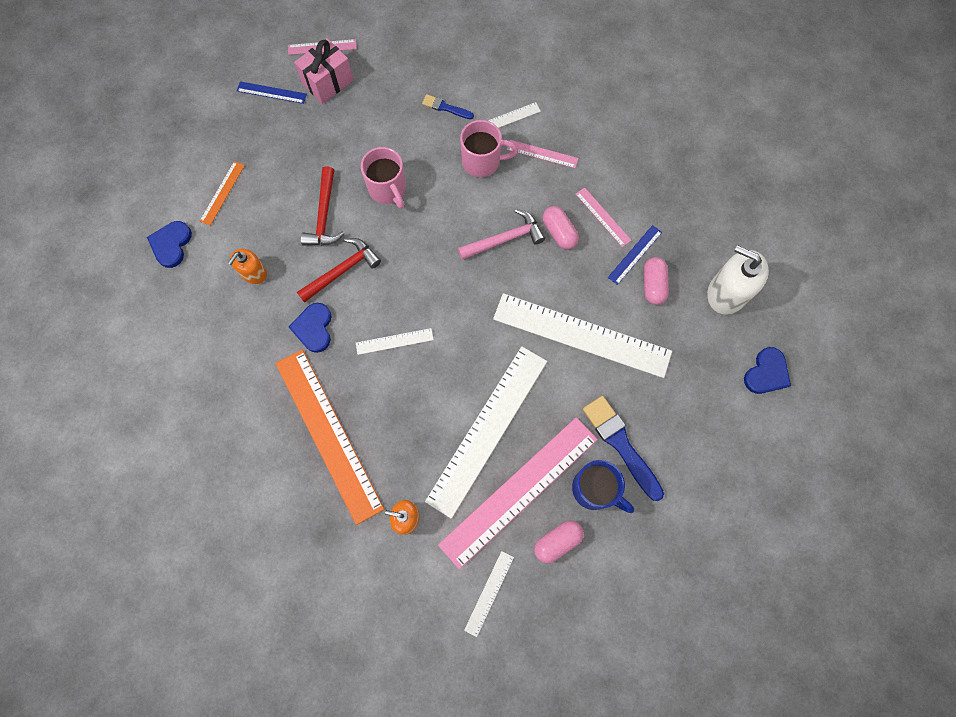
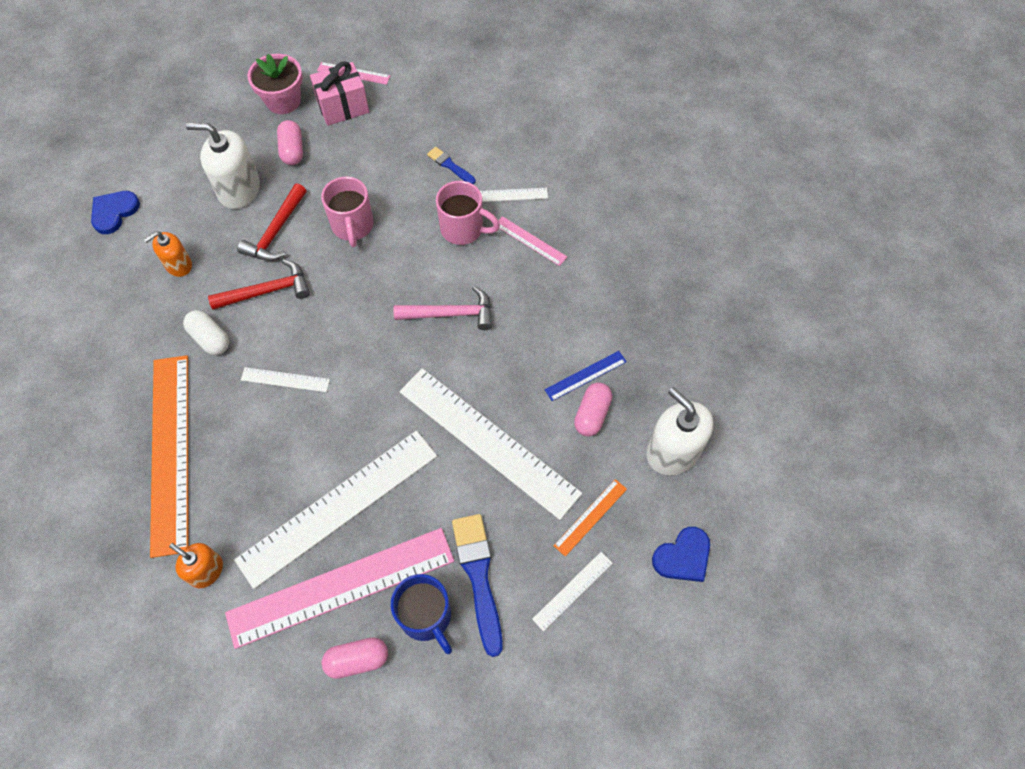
camera: 20 degrees right, 10 degrees down
(222, 193) = (188, 179): orange ruler -> orange ruler (590, 517)
(271, 92) = (283, 101): blue ruler -> pink flower pot
(273, 188) = (239, 189): none -> white soap dispenser
(314, 328) = (210, 339): blue heart -> white capsule
(489, 593) = (255, 689): white ruler -> white ruler (572, 590)
(559, 232) = (512, 326): pink capsule -> pink capsule (292, 150)
(603, 217) = (567, 325): pink ruler -> none

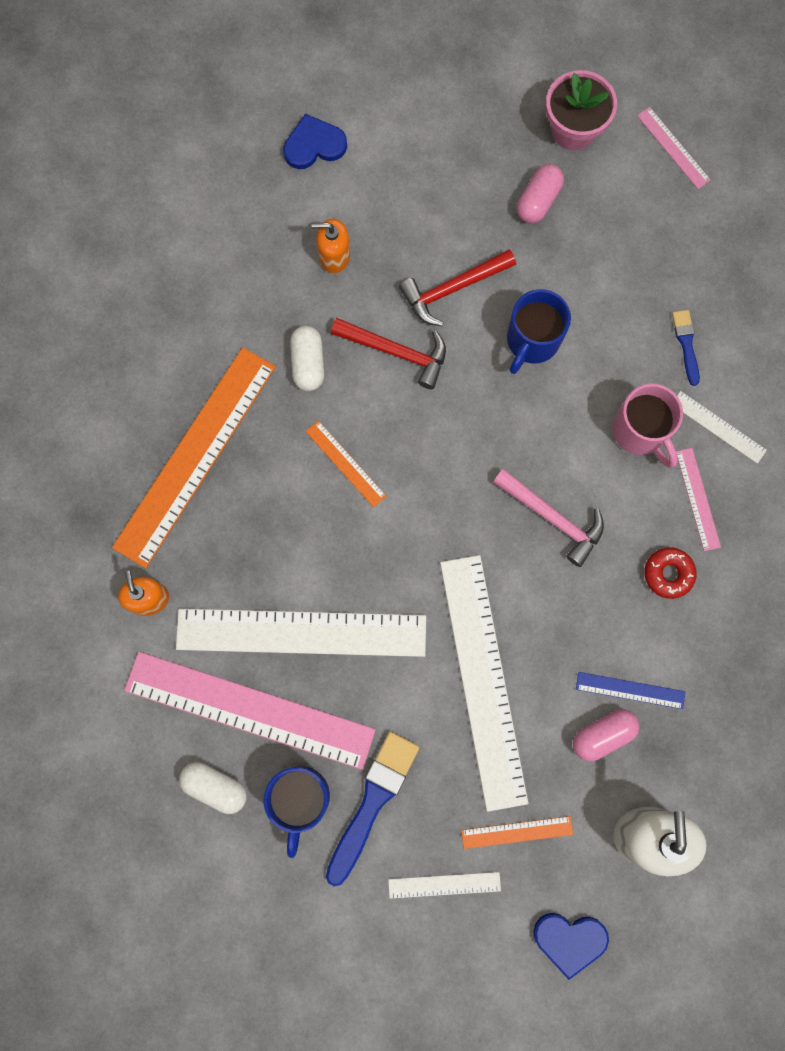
camera: 40 degrees right, 15 degrees up
(239, 189) = (451, 209): white soap dispenser -> none
(285, 379) = (345, 463): white ruler -> orange ruler
(343, 107) = (629, 184): pink gift -> none
(352, 226) = (532, 341): pink mug -> blue mug
(357, 660) = (215, 787): pink capsule -> white capsule
(549, 293) = (668, 574): none -> red donut

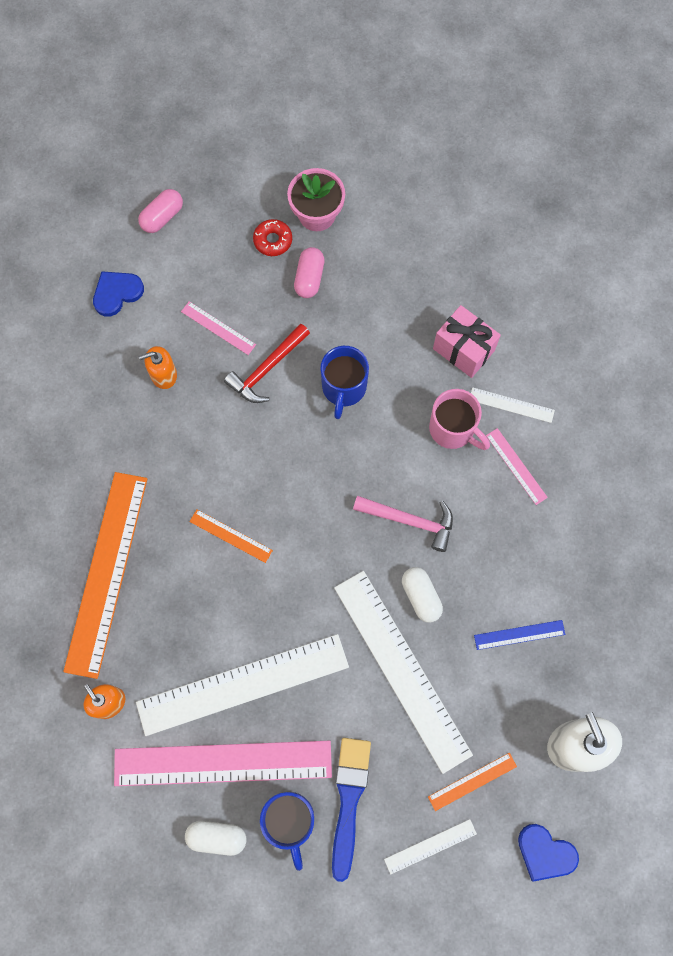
camera: 20 degrees left, 5 degrees down
(308, 363) = (172, 467): white capsule -> white capsule (421, 596)
(396, 352) = (240, 433): red hammer -> none
(569, 940) = (545, 853): blue heart -> blue heart turned 45 degrees clockwise
(602, 735) = (511, 678): pink capsule -> pink capsule (162, 217)
(668, 574) = (515, 532): red donut -> red donut (273, 240)
(673, 148) = (398, 203): pink ruler -> pink ruler (218, 328)
(686, 344) = (463, 349): blue brush -> pink gift

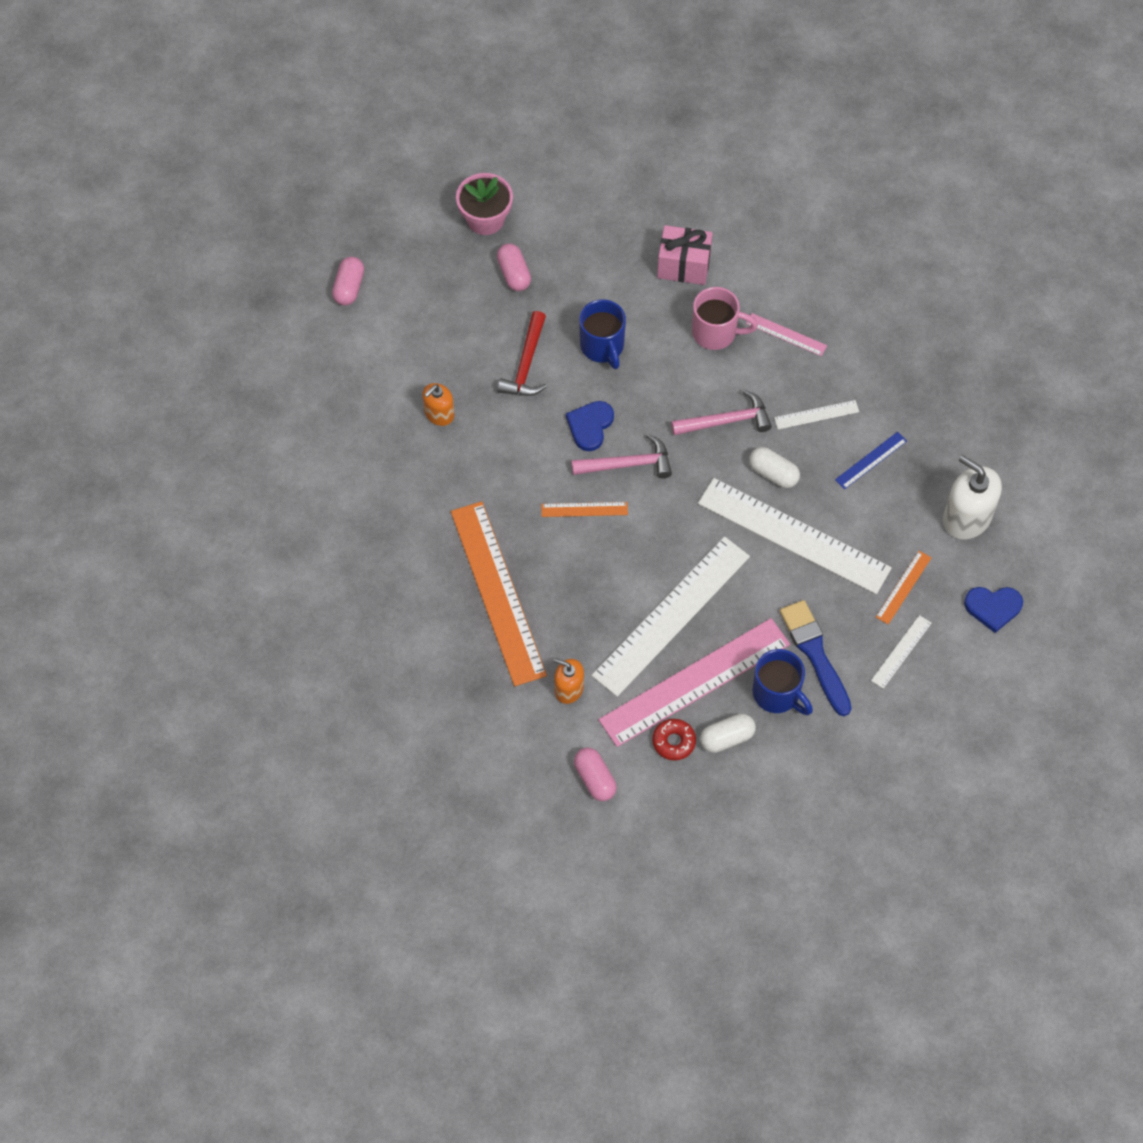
camera: 30 degrees left, 10 degrees down
(76, 805) = (595, 779): none -> pink capsule
(117, 293) = (351, 369): blue heart -> blue heart (590, 426)
(218, 328) = (461, 353): pink ruler -> none
(273, 240) = (461, 259): red donut -> red donut (673, 742)
(295, 513) = (627, 464): none -> pink hammer
(511, 405) = (751, 289): white ruler -> white ruler (816, 414)

